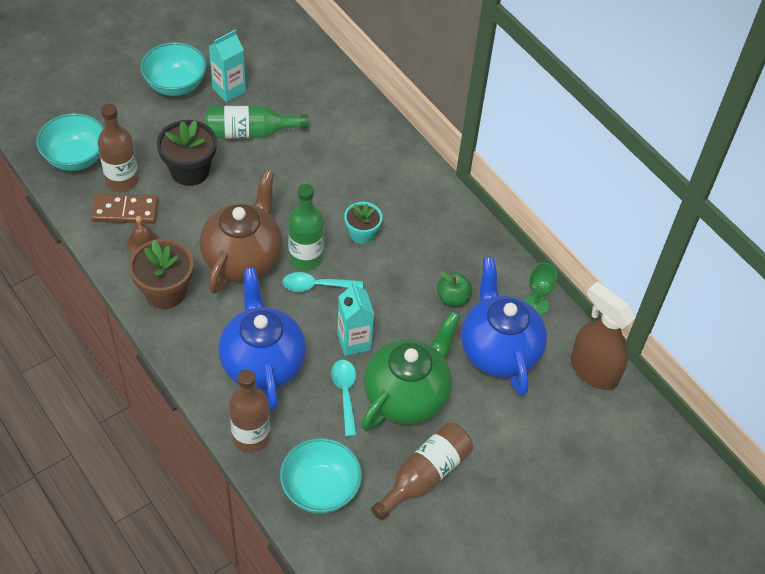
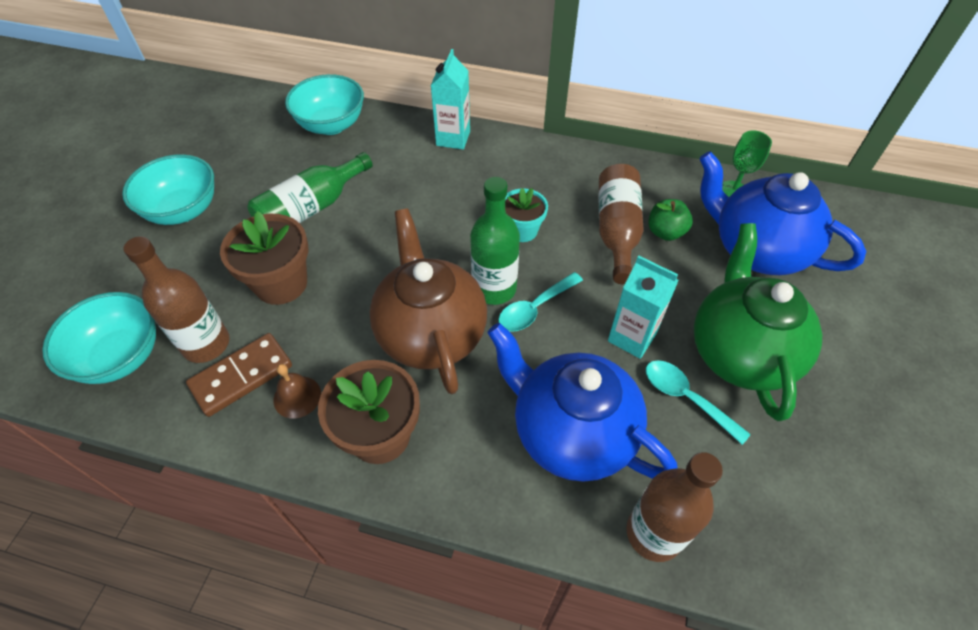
camera: 35 degrees left, 0 degrees up
(190, 171) = (281, 283): black flower pot -> brown flower pot
(229, 90) = (250, 183): turquoise carton -> turquoise carton (453, 138)
(320, 489) = (789, 530): turquoise bowl -> turquoise bowl (331, 125)
(424, 476) = (853, 422): brown bottle -> brown bottle (616, 231)
(593, 370) = (841, 212): brown spray bottle -> none

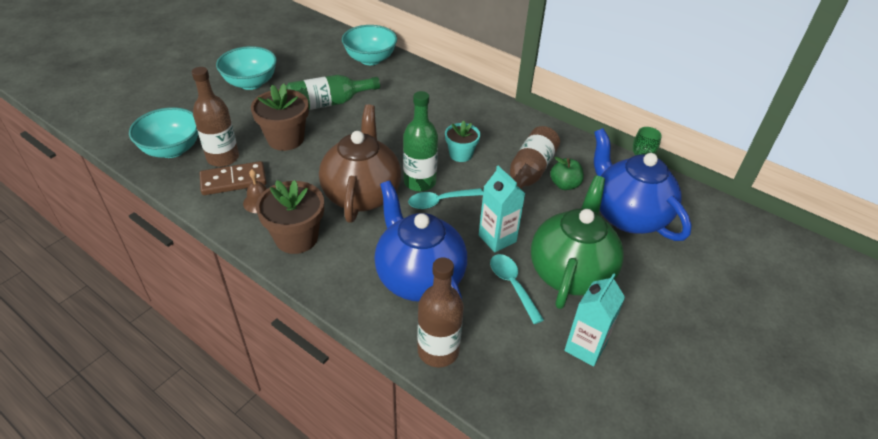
camera: 20 degrees right, 10 degrees down
(453, 138) = (447, 88): turquoise carton -> turquoise carton (585, 347)

